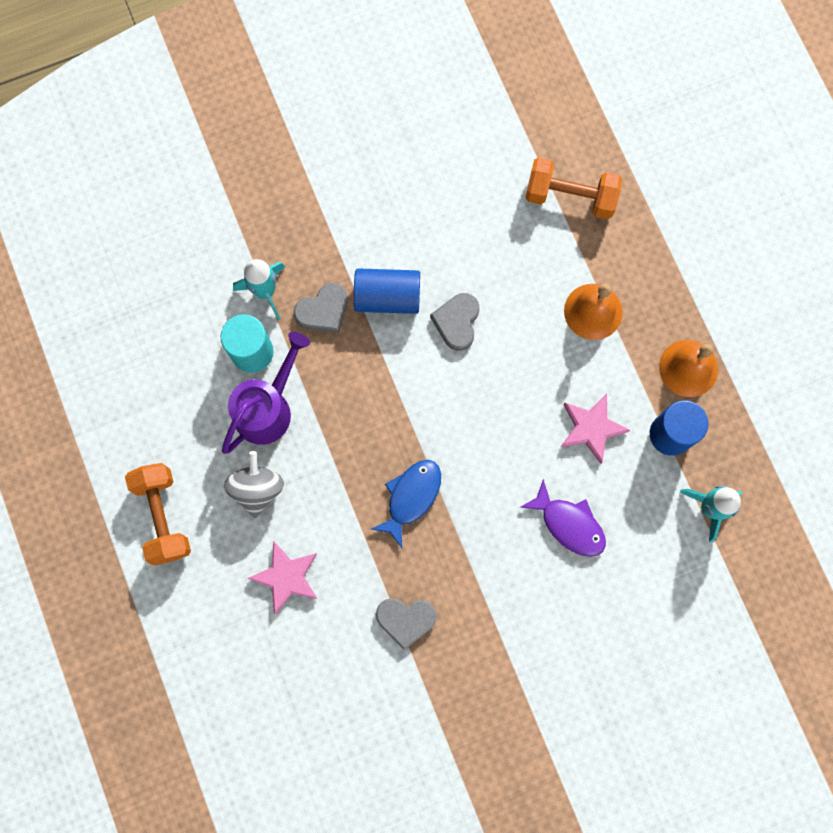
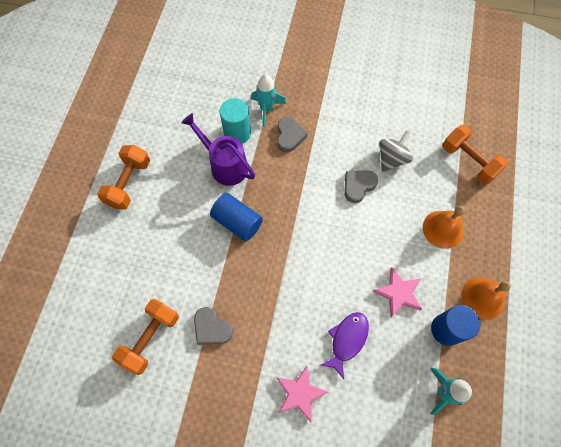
camera: 35 degrees right, 10 degrees down
(257, 488) = (187, 201): grey spinning top -> grey spinning top (392, 159)
(268, 407) = (224, 165): purple watering can -> purple watering can turned 120 degrees counterclockwise
(286, 577) = (165, 258): pink star -> pink star (300, 393)
(323, 311) = (289, 136): grey heart -> grey heart turned 90 degrees counterclockwise
(344, 682) = (151, 338): none -> orange dumbbell
(387, 297) = (329, 150): blue cylinder -> blue cylinder (237, 222)
(411, 497) = (265, 261): blue fish -> none
(569, 524) = (347, 340): purple fish -> purple fish turned 135 degrees counterclockwise

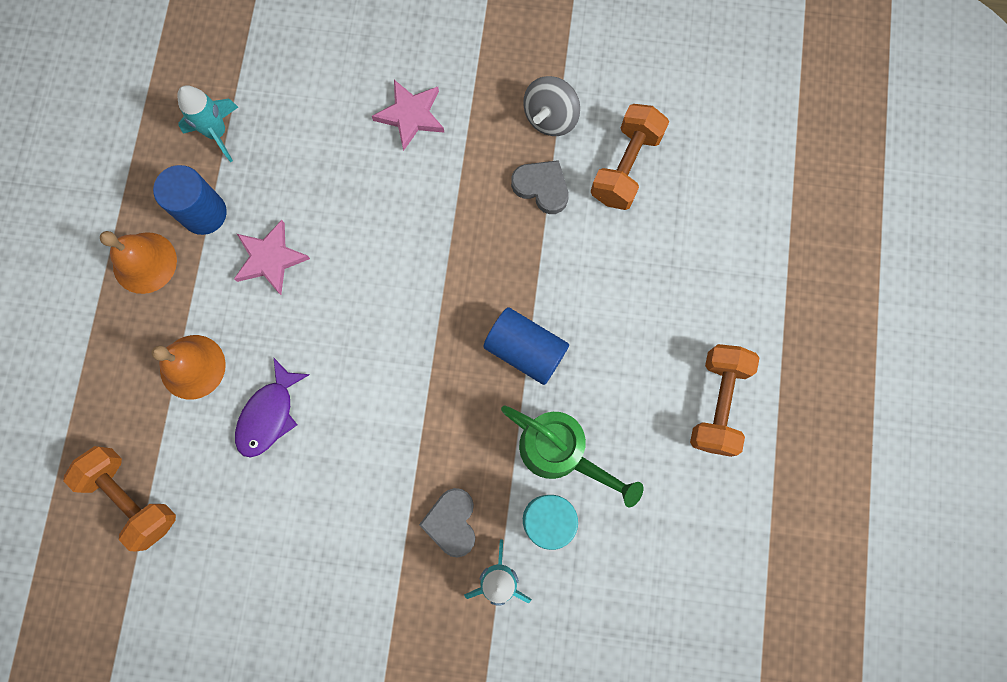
camera: 175 degrees right, 10 degrees up
(224, 165) = (561, 453): purple watering can -> green watering can
(347, 340) = (347, 187): purple fish -> purple fish (269, 415)
(358, 186) = (328, 432): grey heart -> none
(392, 159) = (268, 491): grey spinning top -> grey spinning top (550, 118)

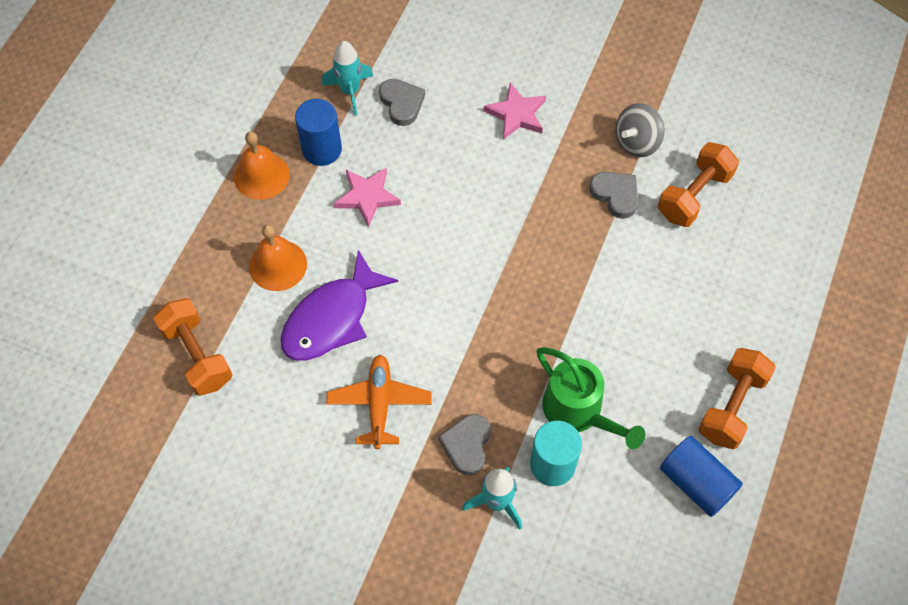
camera: 15 degrees right, 15 degrees down
(269, 415) = (331, 318): purple fish -> purple fish, size x1.51
(279, 133) = (402, 103): none -> grey heart
(346, 500) = (379, 404): none -> orange plane
(525, 350) = (568, 321): blue cylinder -> blue cylinder (696, 483)

